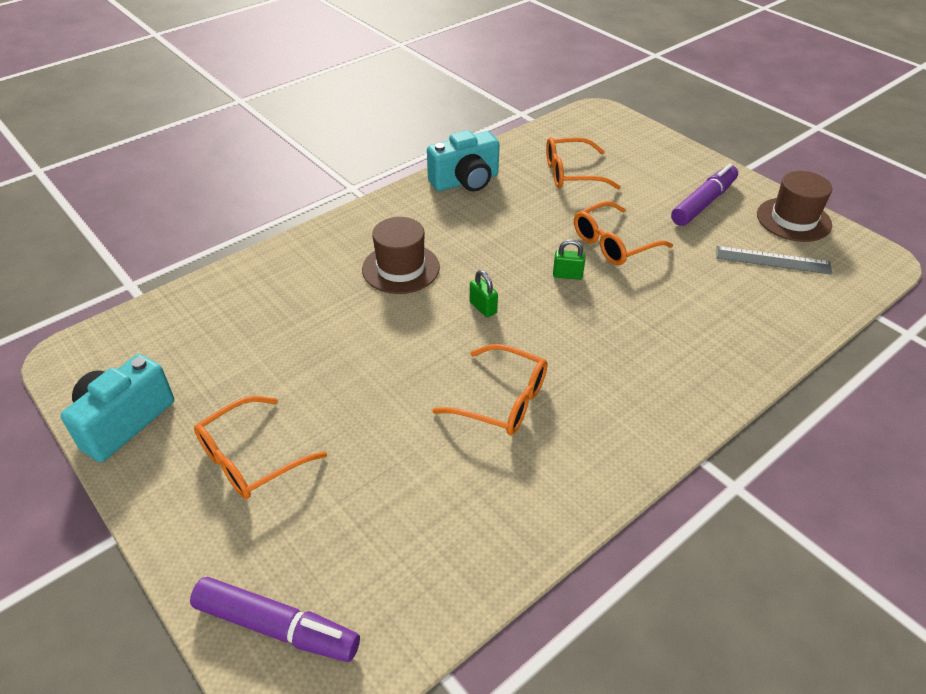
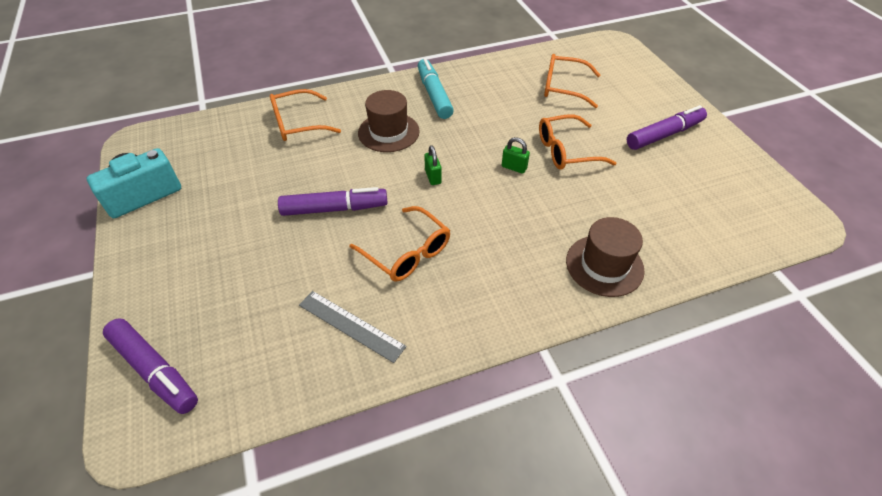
camera: 20 degrees right, 5 degrees up
(250, 458) = (206, 244): orange glasses -> orange glasses (298, 124)
(387, 374) = (334, 209): none -> purple marker
(430, 213) = (434, 95): none -> turquoise marker
(465, 181) = (475, 77): turquoise camera -> none
(773, 260) = (700, 197): grey ruler -> grey ruler (351, 325)
(793, 219) = (740, 167): brown hat -> brown hat (604, 265)

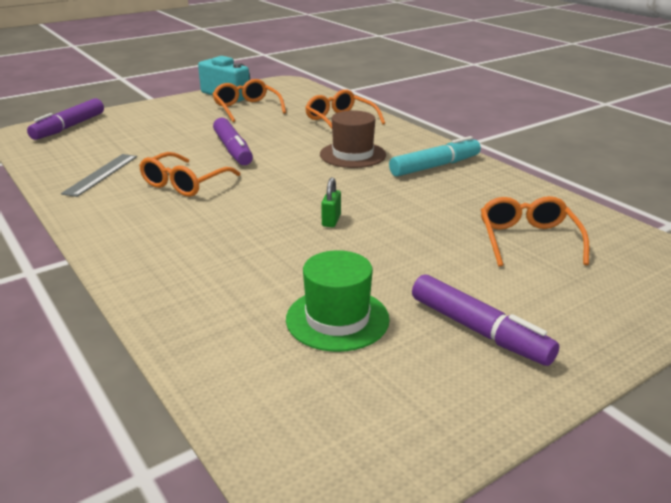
camera: 75 degrees right, 20 degrees down
(433, 177) = (294, 182): green padlock -> none
(566, 151) = (383, 250): orange glasses -> orange glasses (247, 108)
(604, 265) = (181, 287): brown hat -> none
(651, 188) = (337, 319): none -> green hat

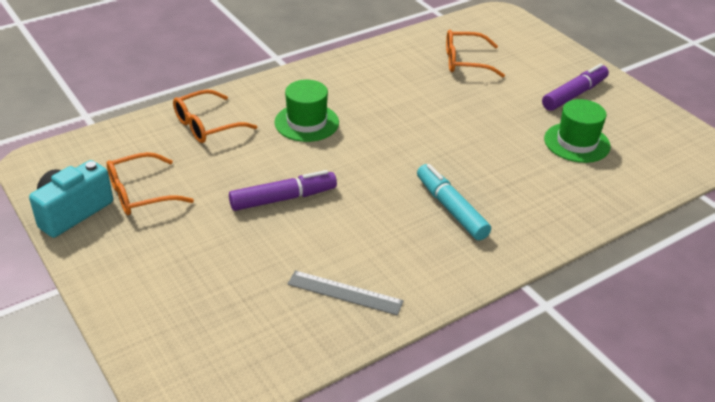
camera: 90 degrees left, 10 degrees up
(69, 127) = (172, 358): purple marker -> none
(184, 184) = (371, 226): orange glasses -> none
(331, 220) = (444, 140): green padlock -> none
(352, 155) = (306, 122): brown hat -> green hat
(434, 166) = (338, 82): turquoise marker -> turquoise marker (451, 209)

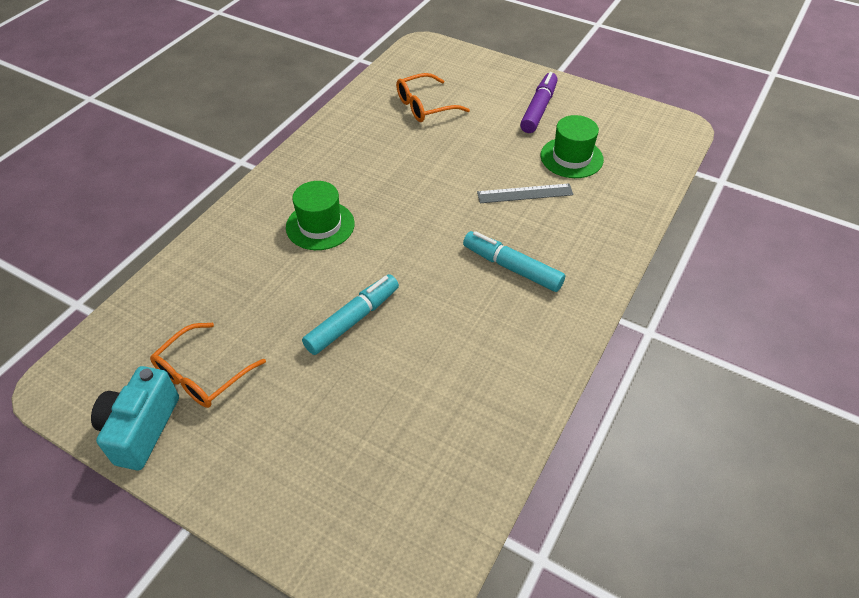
camera: 25 degrees left, 10 degrees up
(207, 125) = (221, 266): orange glasses -> none
(283, 198) = (352, 320): purple marker -> turquoise marker
(345, 292) = (477, 398): grey ruler -> grey ruler (525, 193)

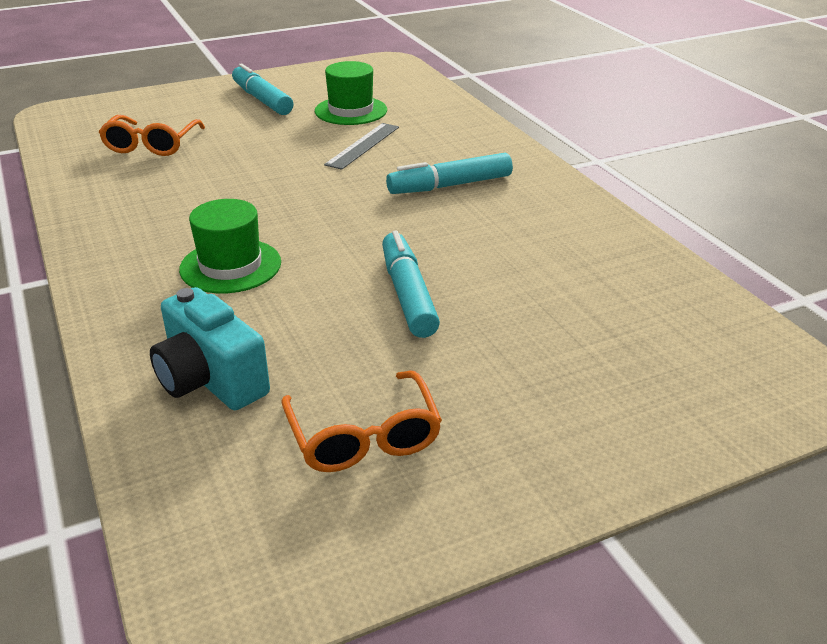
camera: 55 degrees left, 15 degrees down
(141, 429) = (400, 527): turquoise camera -> turquoise camera (210, 380)
(538, 109) = (262, 100): purple marker -> turquoise marker

